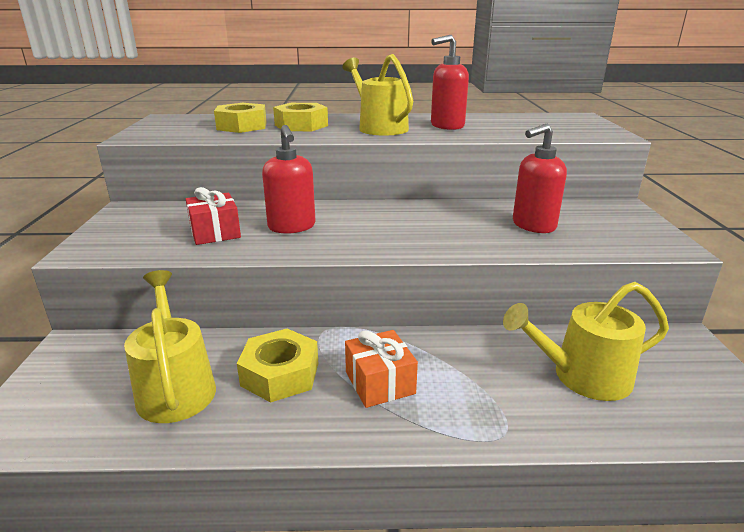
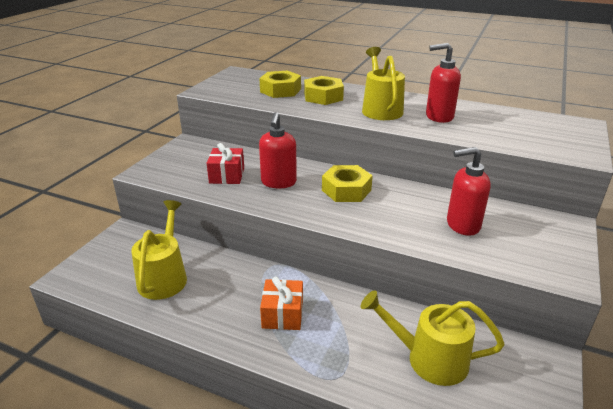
camera: 25 degrees right, 5 degrees up
(280, 374) = (226, 288): yellow nut -> yellow nut (346, 190)

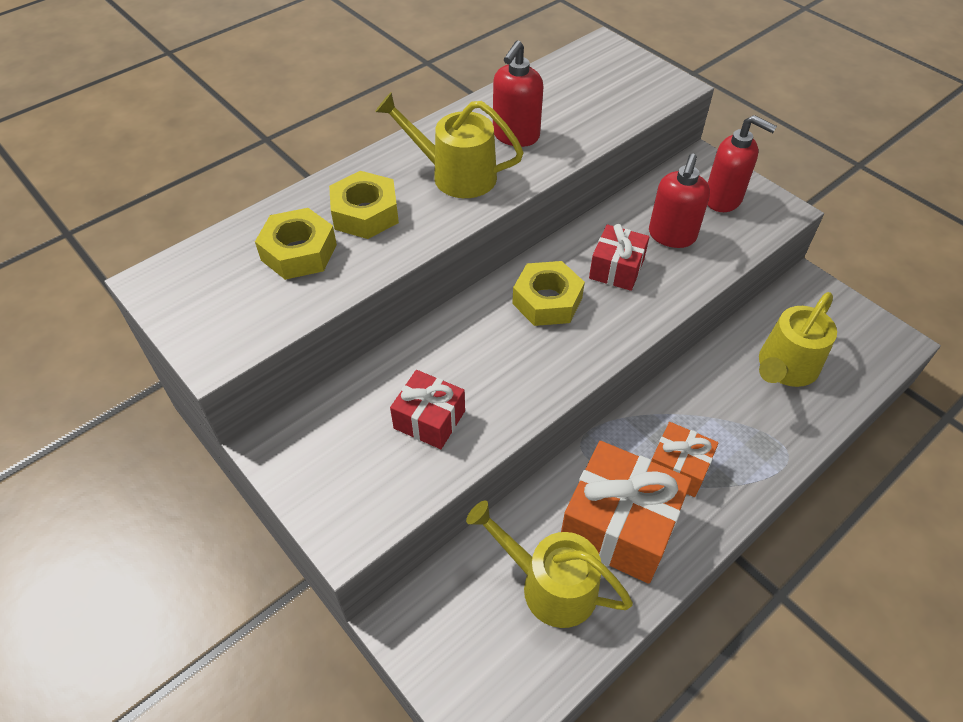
camera: 65 degrees left, 20 degrees up
(219, 296) = (619, 526): none -> orange gift
(278, 182) = (487, 364): red soap dispenser -> red soap dispenser (723, 199)
(402, 209) = (616, 269): none -> red gift

